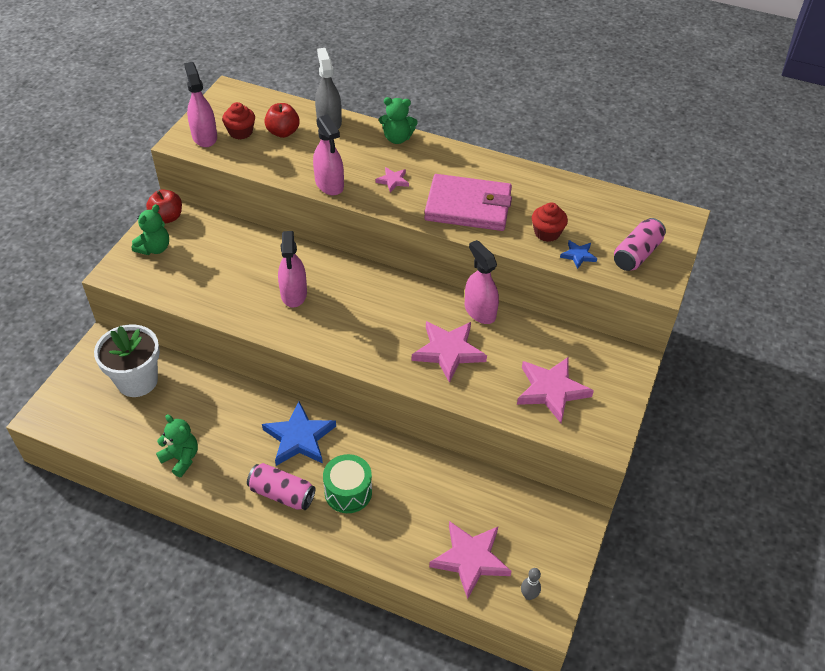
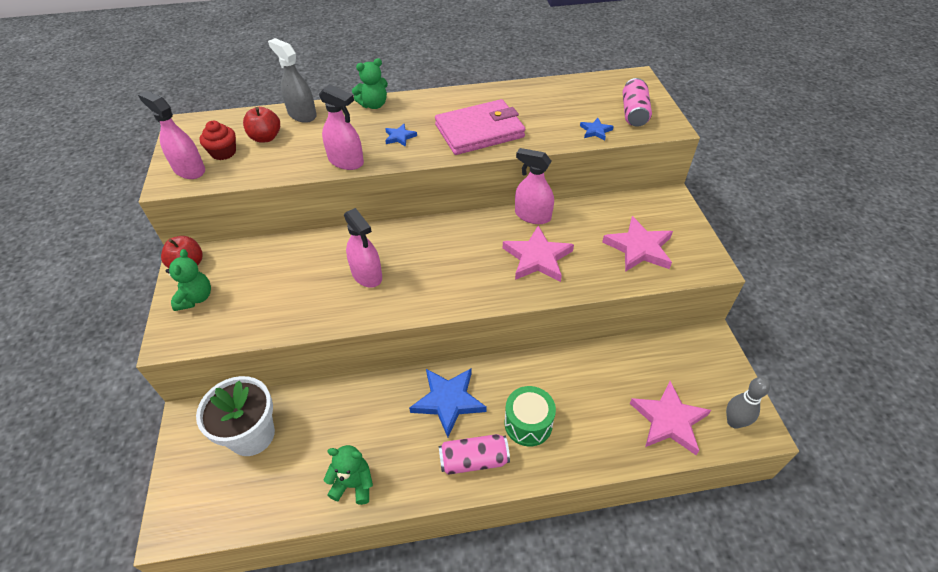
camera: 30 degrees left, 0 degrees up
(393, 181) = (399, 137): pink star -> blue star
(528, 595) = (734, 422): grey bowling pin -> grey bowling pin, size x1.54
(547, 233) = (557, 125): red cupcake -> none

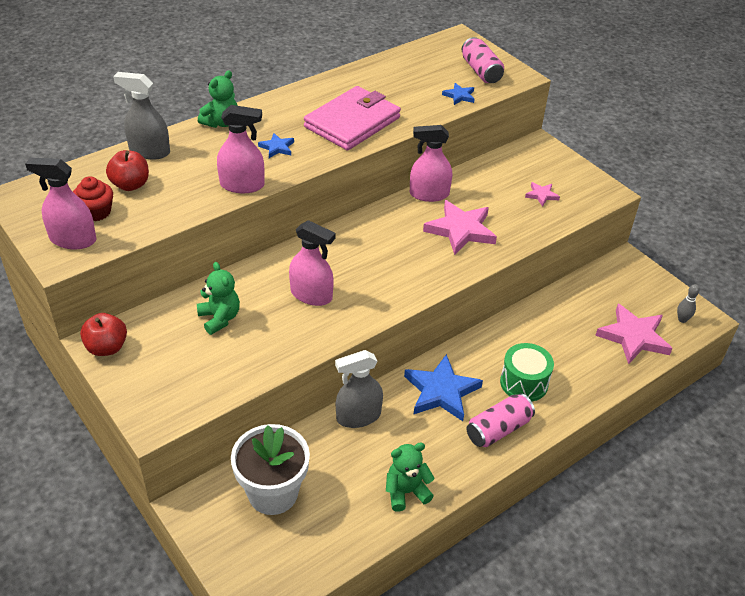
camera: 30 degrees left, 5 degrees down
(196, 298) = (146, 375): green teddy bear -> green teddy bear (219, 318)
(364, 395) = (358, 416): none -> grey spray bottle
(639, 248) = (541, 195): pink star -> pink star, size x0.49
(734, 422) = (682, 319): grey bowling pin -> grey bowling pin, size x0.65

